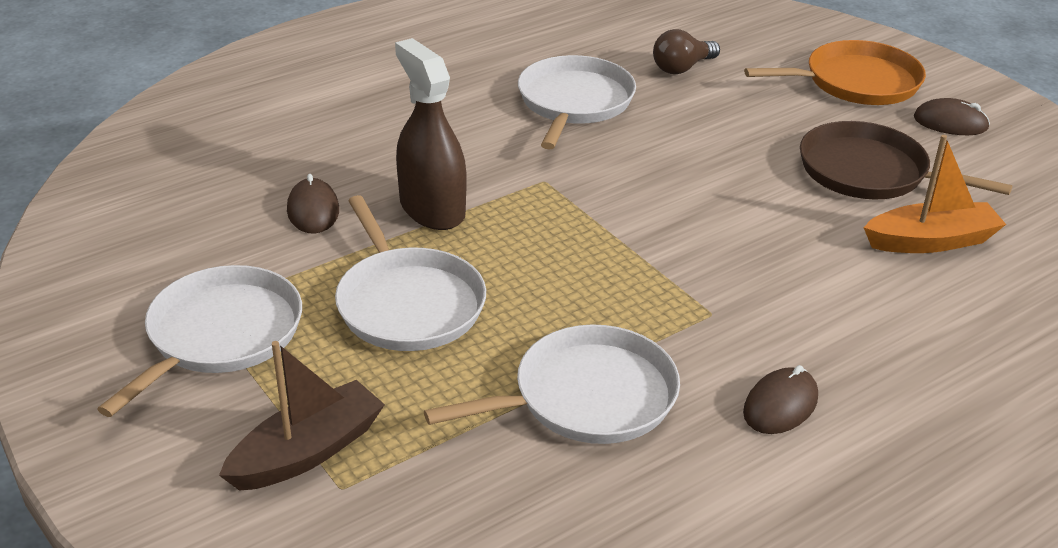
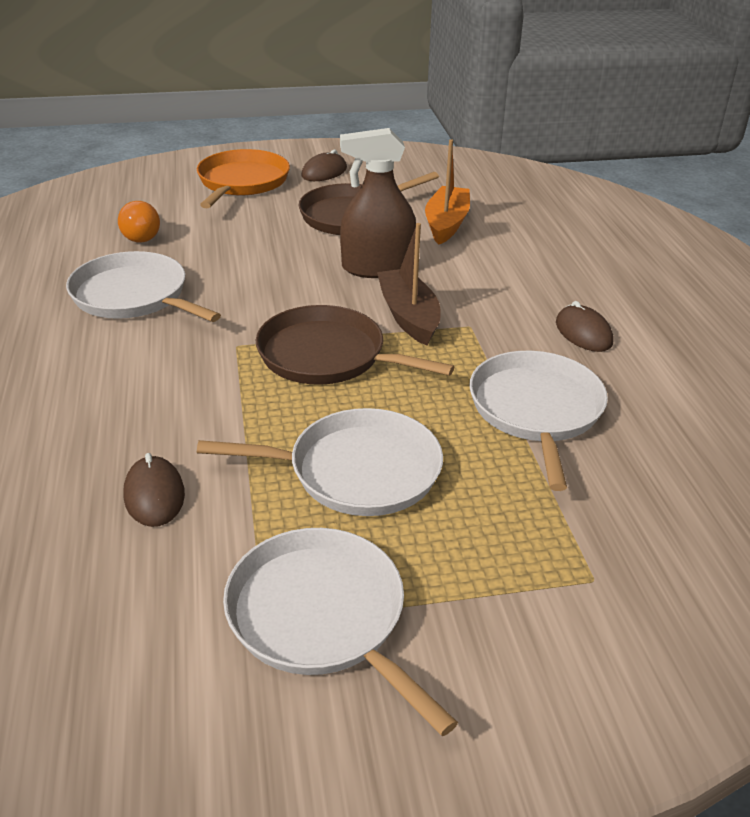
camera: 65 degrees left, 0 degrees up
(307, 452) = (537, 591): brown boat -> brown boat (409, 316)
(313, 210) = (154, 495): brown mouse -> brown mouse turned 60 degrees clockwise
(432, 209) = (222, 417): brown spray bottle -> brown spray bottle (377, 268)
(572, 236) = (327, 356): none -> brown pan
(682, 68) = (141, 235): brown light bulb -> orange light bulb

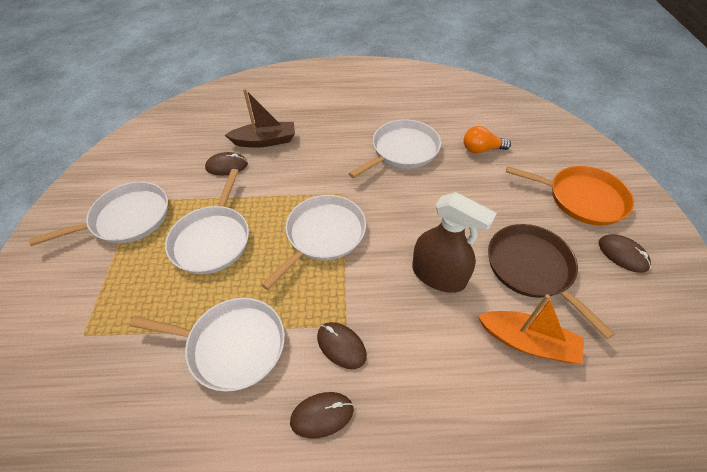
camera: 100 degrees right, 15 degrees up
(327, 356) = (323, 235): brown pan -> white pan
(377, 268) = (438, 275): brown spray bottle -> brown spray bottle turned 120 degrees clockwise
(409, 316) = (364, 286): brown boat -> brown boat (265, 141)
(498, 327) = (341, 346): none -> brown mouse

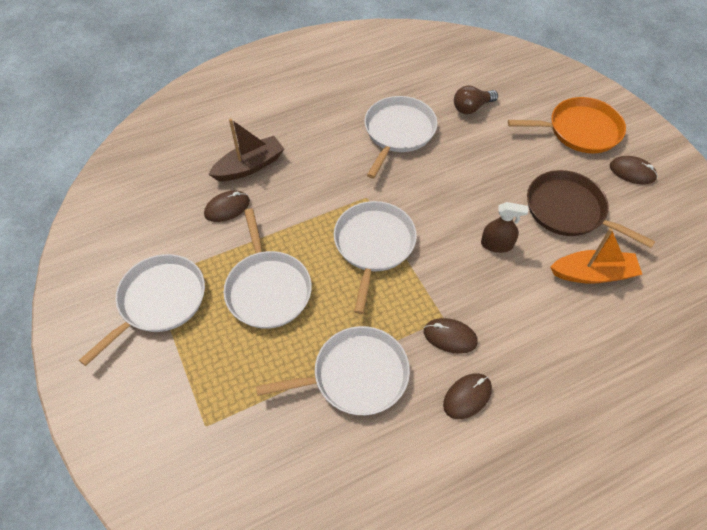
camera: 25 degrees left, 5 degrees up
(438, 275) = (496, 244): brown spray bottle -> brown spray bottle, size x0.60
(481, 149) = (471, 108): orange light bulb -> brown light bulb

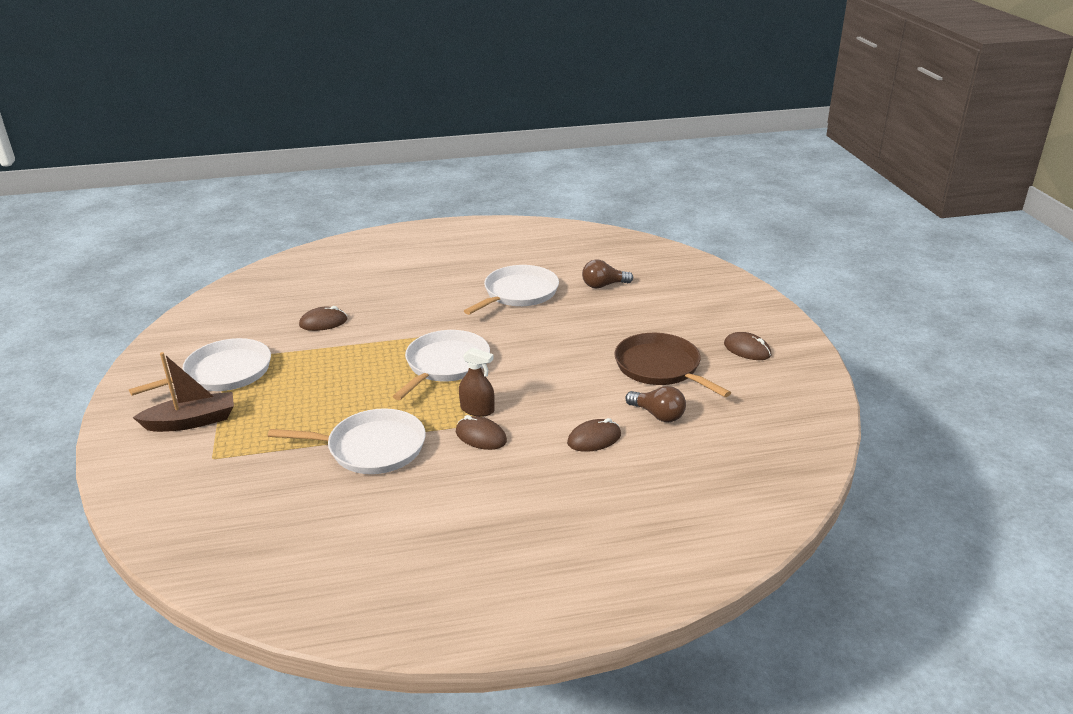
camera: 15 degrees right, 25 degrees down
(249, 166) = (361, 298): brown boat -> brown boat (191, 421)
(268, 289) = (326, 379): white pan -> none
(467, 396) = (471, 479): brown mouse -> brown mouse (594, 439)
(496, 244) = (569, 381): brown spray bottle -> brown spray bottle (477, 409)
(580, 130) = (708, 314): orange pan -> none
(593, 274) = (658, 415): orange boat -> brown light bulb

